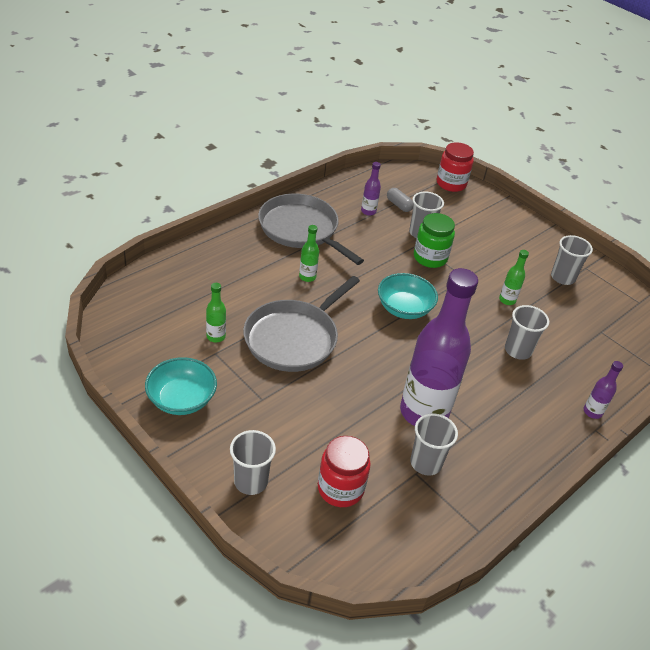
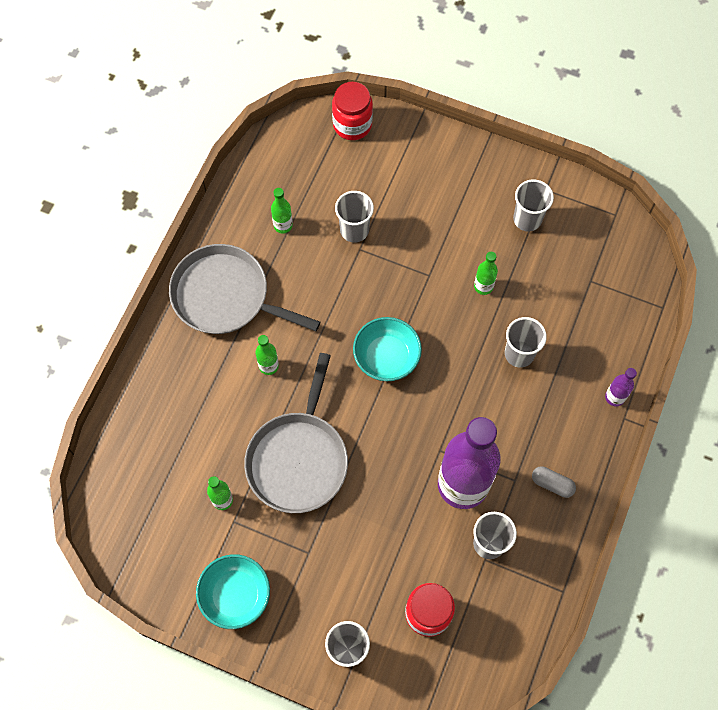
camera: 20 degrees left, 25 degrees up
(368, 211) = (283, 225): purple bottle -> green bottle
(399, 205) = (311, 196): grey capsule -> grey capsule (552, 484)
(430, 258) = (380, 265): green jar -> none

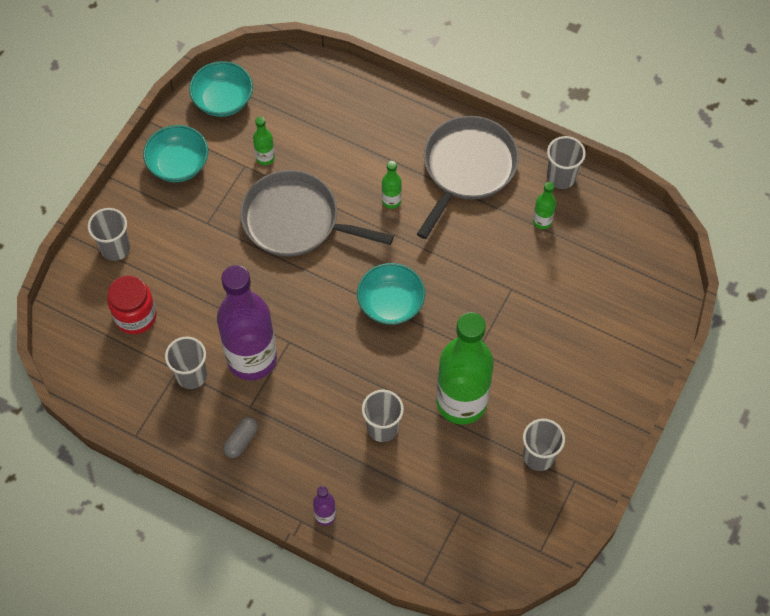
camera: 95 degrees right, 5 degrees down
(148, 556) = (223, 100): none -> turquoise bowl
(352, 124) = (660, 293): red jar -> none
(354, 230) = (533, 286): grey cup -> grey cup (561, 177)
(483, 286) = (461, 402): green bottle -> green bottle, size x2.47

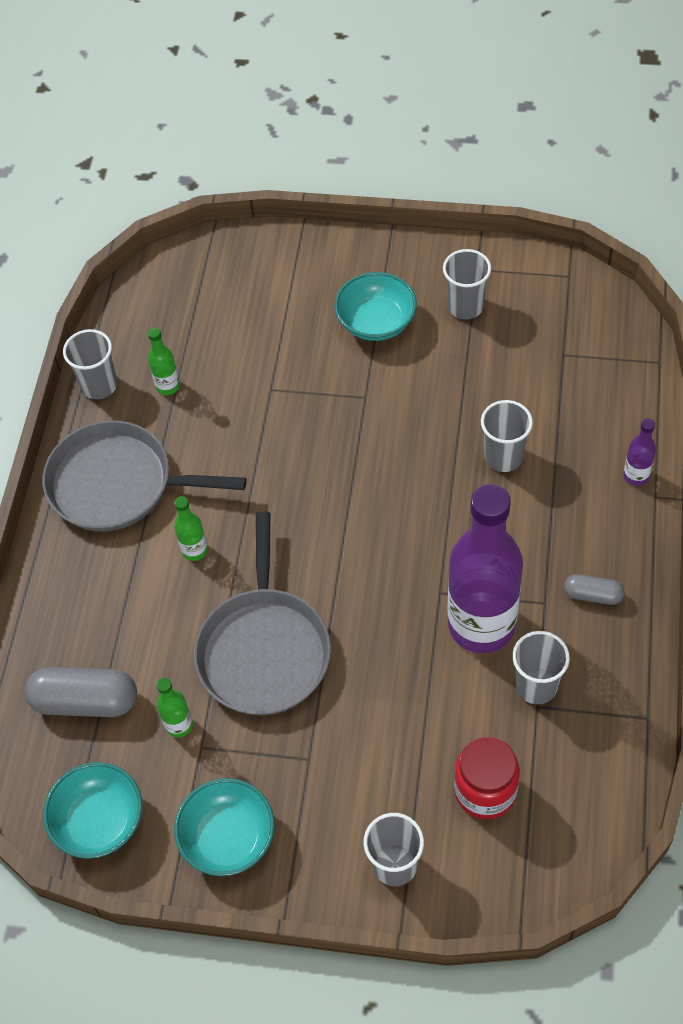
camera: 105 degrees left, 5 degrees down
(307, 111) = (85, 701): none -> grey capsule
(391, 303) = (340, 502): turquoise bowl -> turquoise bowl (376, 322)
(461, 402) = (435, 393): green bottle -> none

